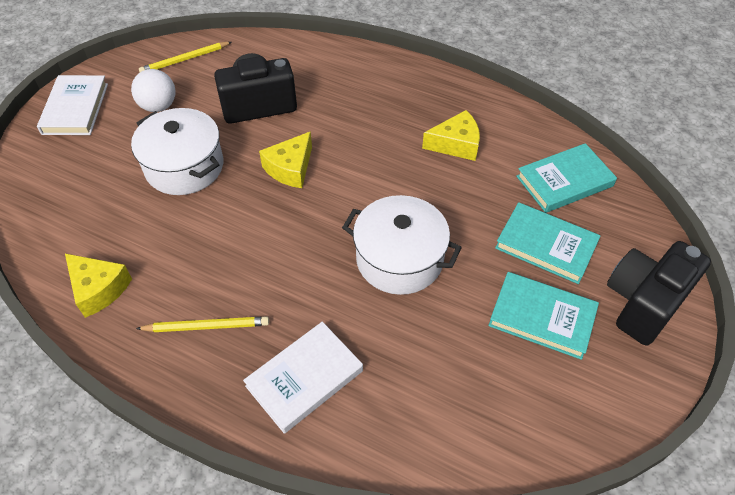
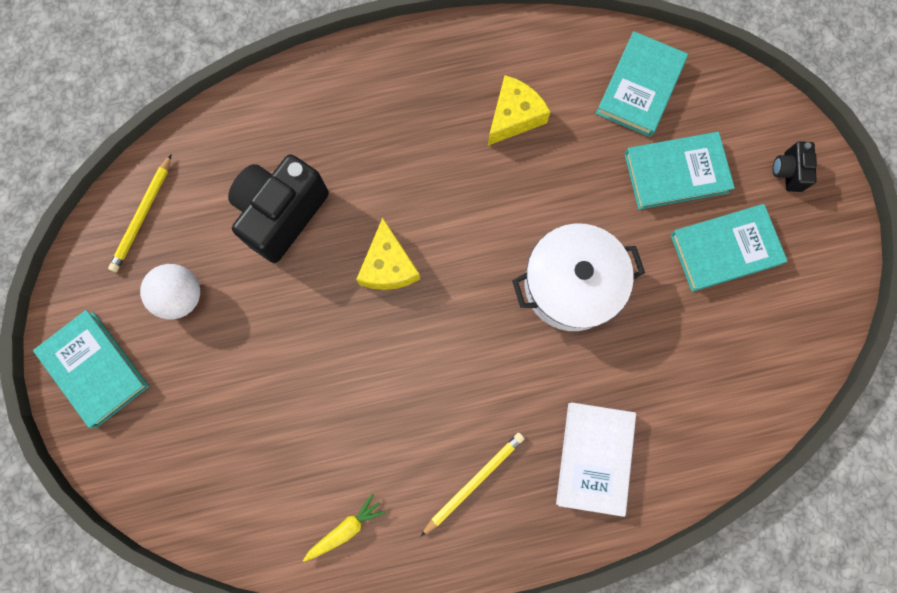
camera: 40 degrees left, 25 degrees up
(75, 108) = (95, 369): white book -> turquoise book
(99, 289) = (345, 529): yellow cheese -> yellow carrot
(184, 166) = (286, 345): white pot -> none
(643, 303) = (788, 172): black camera -> black camera, size x0.47

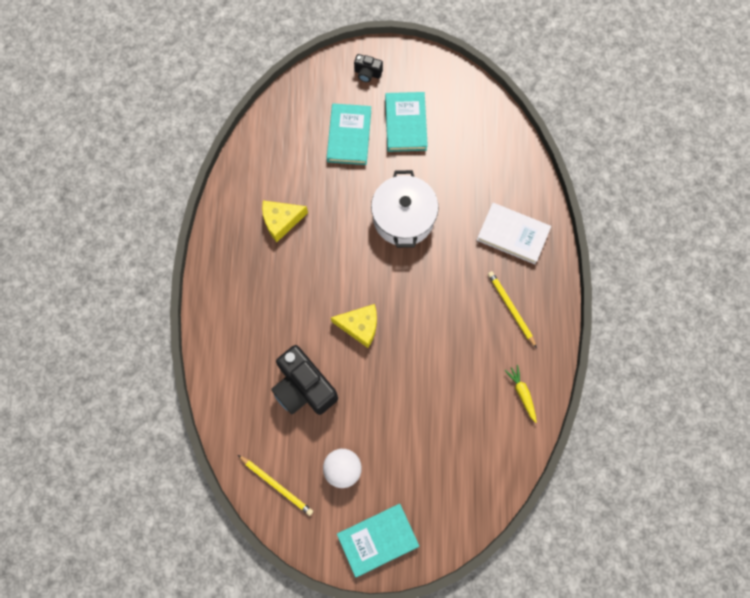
camera: 75 degrees left, 5 degrees down
(514, 116) = (281, 221): yellow cheese -> yellow cheese turned 75 degrees counterclockwise
(640, 87) = (285, 140): turquoise book -> none

